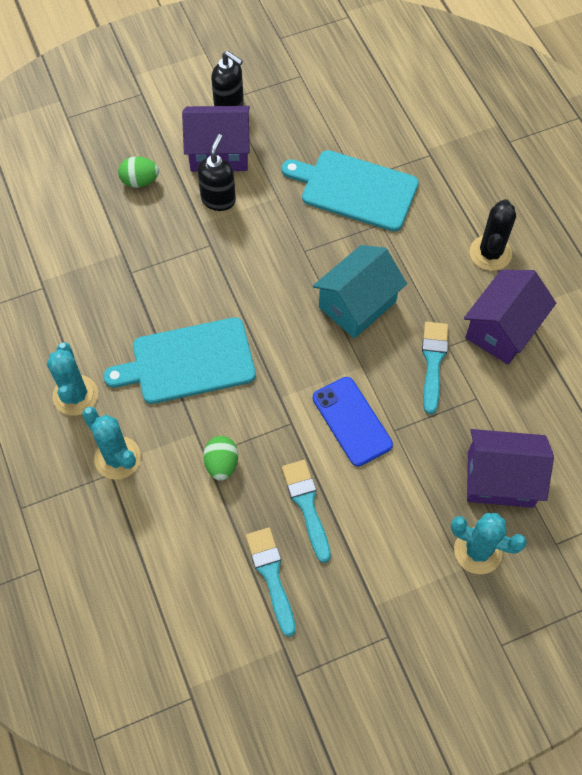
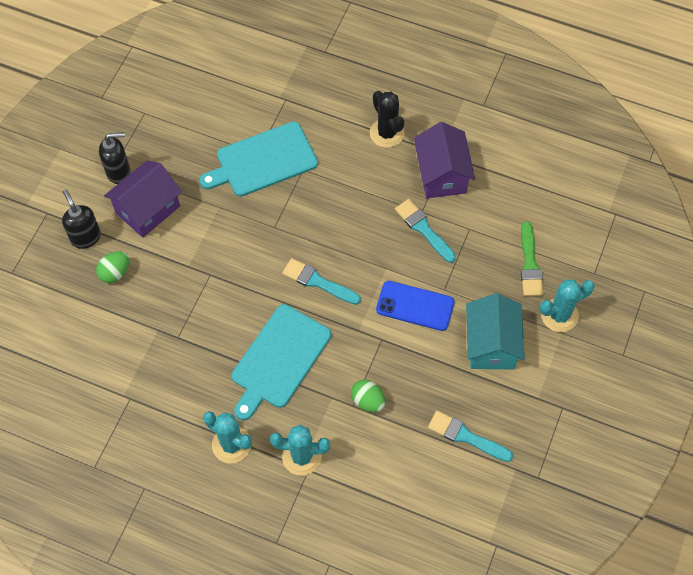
camera: 45 degrees left, 0 degrees up
(218, 199) = (182, 240): black soap dispenser -> black soap dispenser (85, 237)
(306, 505) = (442, 378): turquoise brush -> turquoise brush (318, 282)
(357, 304) = (343, 233): turquoise house -> turquoise house (491, 344)
(500, 479) = (530, 264): purple house -> green brush

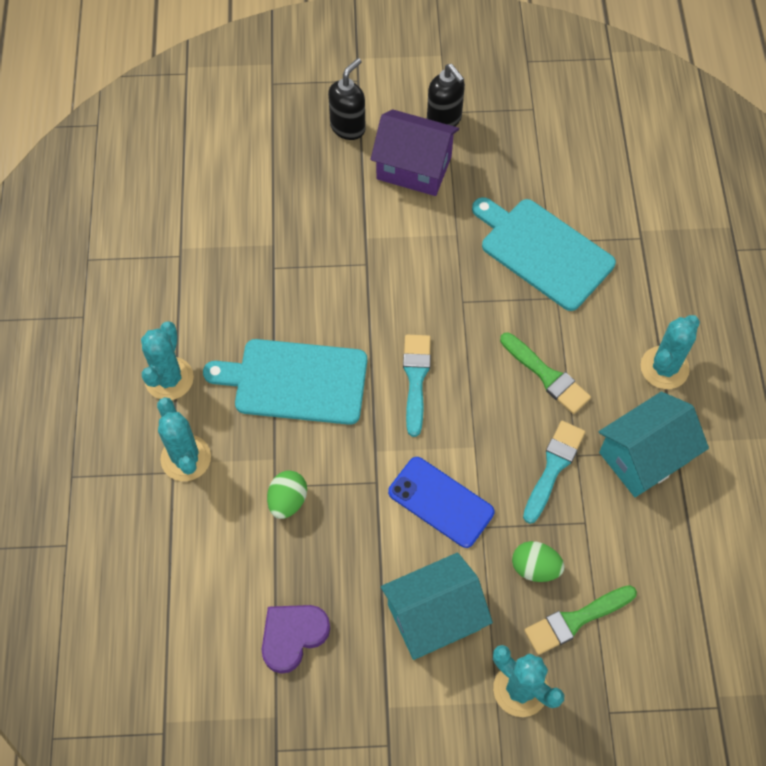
camera: 65 degrees right, 0 degrees up
(115, 273) = (320, 173): green egg -> green egg (535, 567)
(357, 202) = (547, 376): none -> green brush
(387, 133) = (664, 368): black cactus -> turquoise cactus
(415, 306) = (441, 502): blue phone -> blue phone turned 45 degrees counterclockwise
(441, 174) = (644, 456): purple house -> turquoise house
(466, 436) = (293, 636): turquoise brush -> purple heart

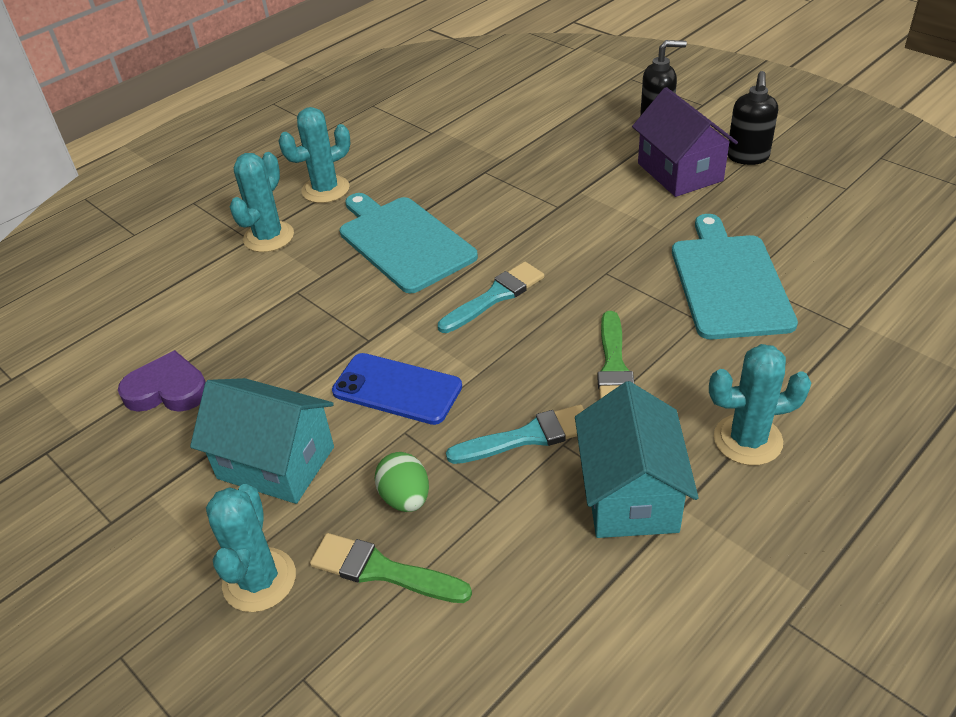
camera: 50 degrees right, 20 degrees down
(288, 501) = (292, 306): green egg -> none
(441, 502) = (397, 389): blue phone -> blue phone turned 60 degrees counterclockwise
(644, 456) = (630, 494): turquoise house -> turquoise house turned 75 degrees clockwise

